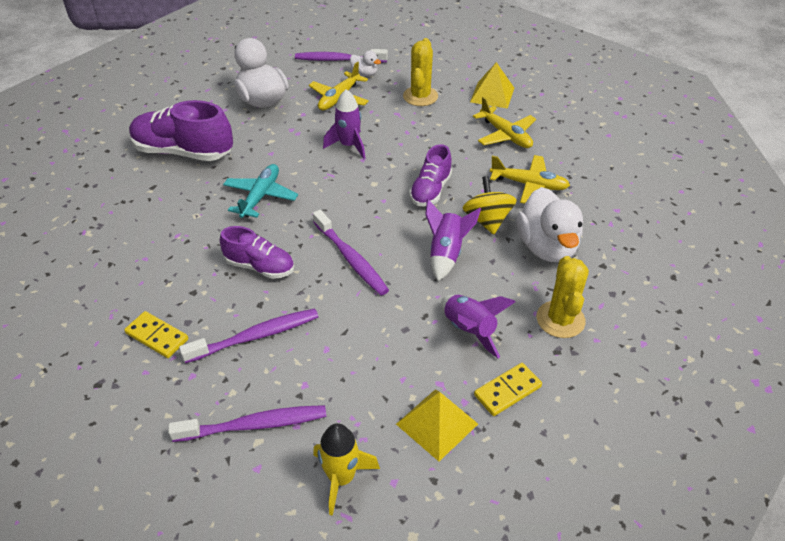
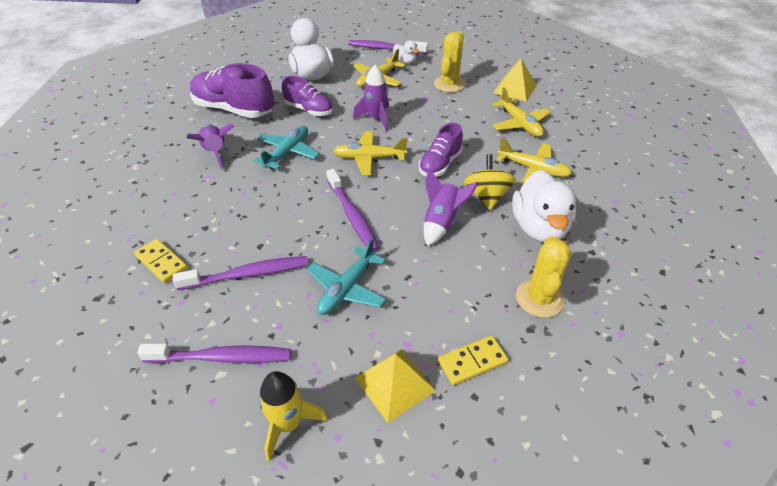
camera: 10 degrees right, 0 degrees up
(260, 267) = (269, 213): purple shoe -> purple shoe (309, 110)
(352, 192) = (369, 158): none -> yellow plane
(365, 337) = (346, 289): none -> turquoise plane
(469, 330) = (447, 296): purple rocket -> purple rocket (215, 152)

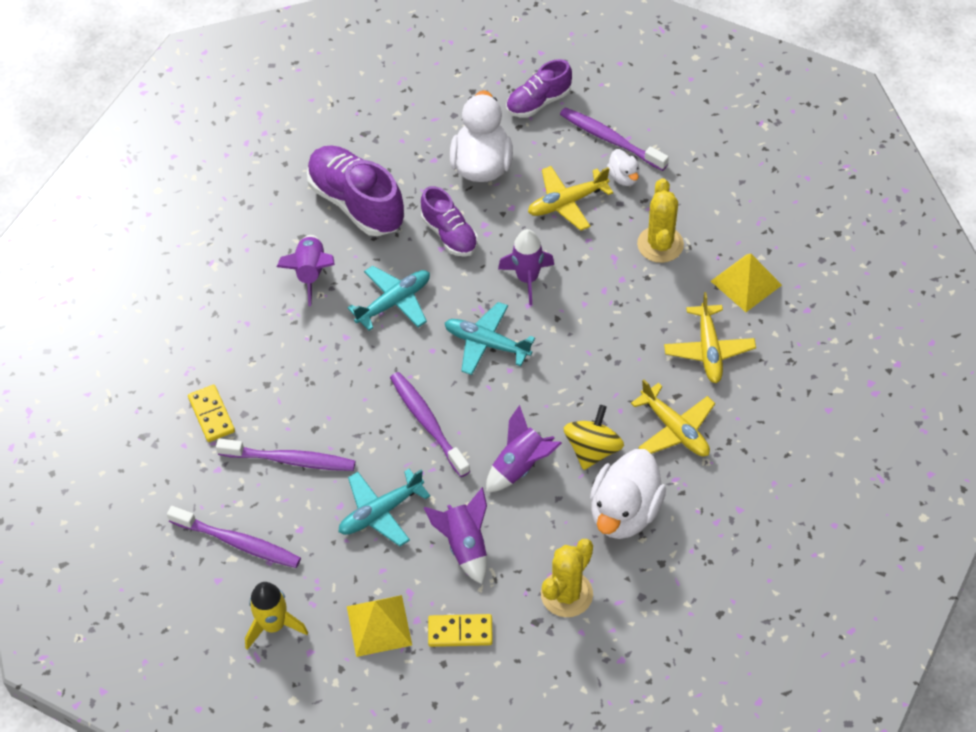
camera: 25 degrees right, 10 degrees up
(352, 216) = (427, 423): purple toothbrush -> purple toothbrush turned 150 degrees clockwise
(369, 158) = (486, 343): yellow plane -> turquoise plane
(433, 290) = (464, 545): none -> purple rocket
(440, 164) = (566, 382): purple shoe -> purple shoe (538, 102)
(449, 84) = (660, 244): yellow cactus -> yellow cactus turned 45 degrees counterclockwise

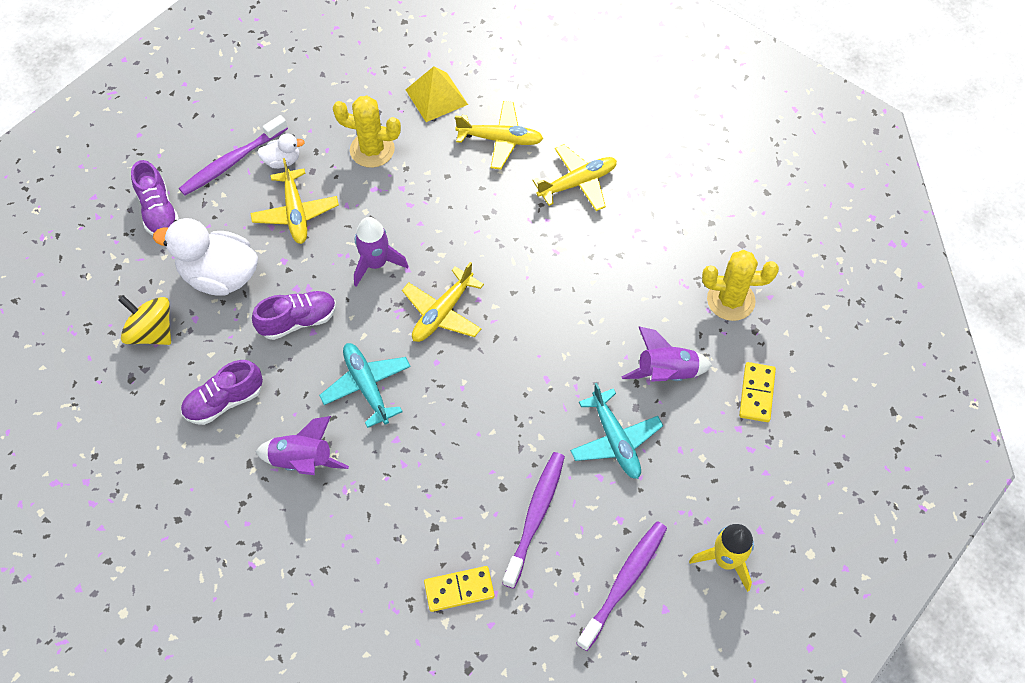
camera: 80 degrees left, 5 degrees up
(356, 203) = (224, 401): purple shoe -> purple shoe, size x0.60
(379, 625) = (740, 462): yellow pyramid -> none
(427, 423) = (522, 381): purple toothbrush -> none
(486, 343) = (442, 313): turquoise plane -> yellow plane
(520, 466) = (589, 311): purple rocket -> none
(566, 594) = (730, 300): yellow cactus -> yellow cactus turned 45 degrees counterclockwise
(593, 449) = (584, 249): yellow spinning top -> yellow spinning top (152, 332)
(624, 512) = (655, 239): white duck -> none

